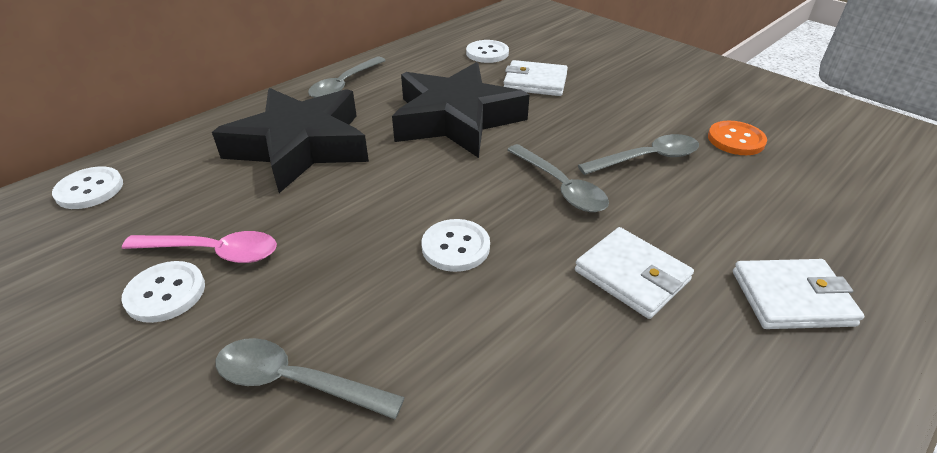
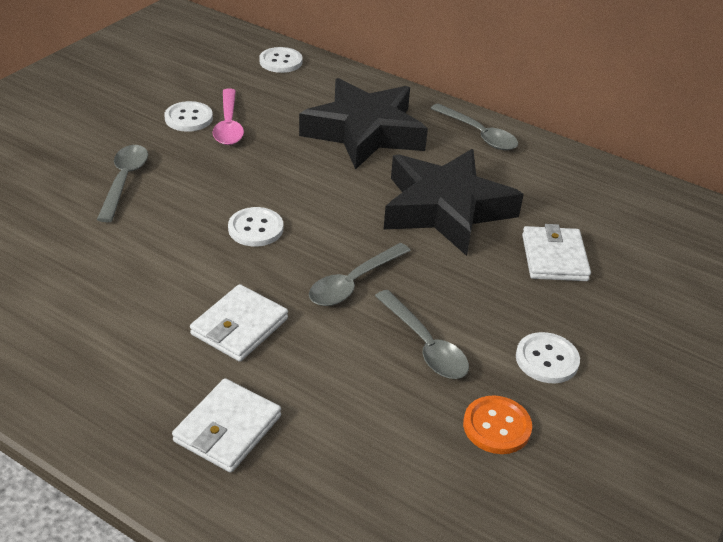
camera: 75 degrees right, 0 degrees up
(344, 84) = (478, 134): grey spoon -> grey spoon turned 150 degrees counterclockwise
(487, 53) = (606, 216): white button -> white button (547, 359)
(791, 298) = (228, 429): white wallet -> white wallet turned 45 degrees clockwise

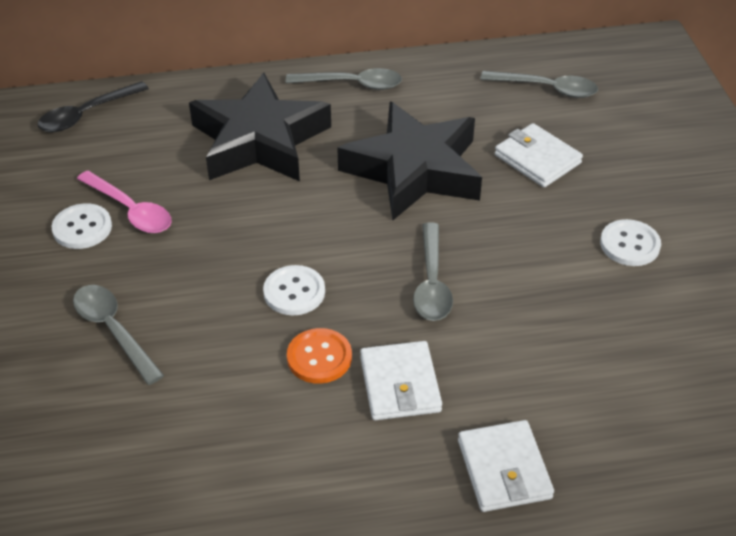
camera: 40 degrees left, 5 degrees up
(281, 61) = (87, 114): white button -> black spoon
(425, 344) = (543, 294): grey spoon -> grey spoon (546, 88)
(496, 426) = (662, 319): orange button -> orange button (319, 357)

